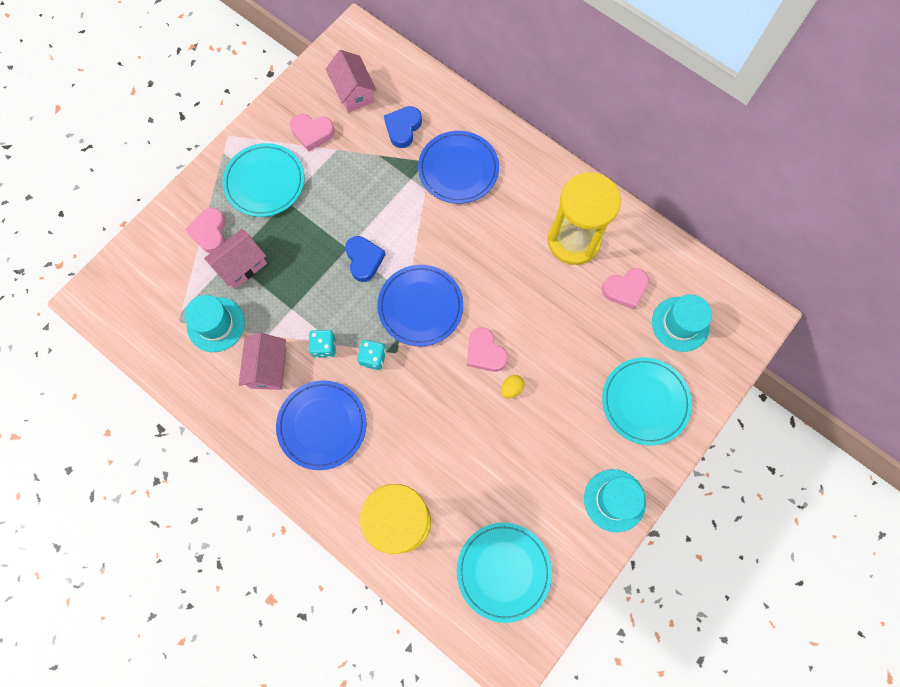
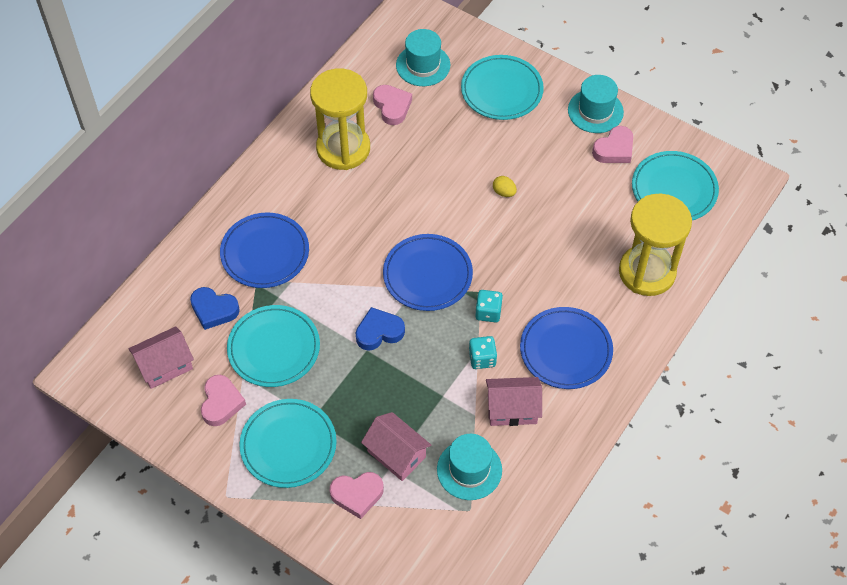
camera: 95 degrees left, 15 degrees down
(359, 174) = (274, 348): none -> turquoise plate
(485, 352) = (470, 216): pink heart -> pink heart (614, 149)

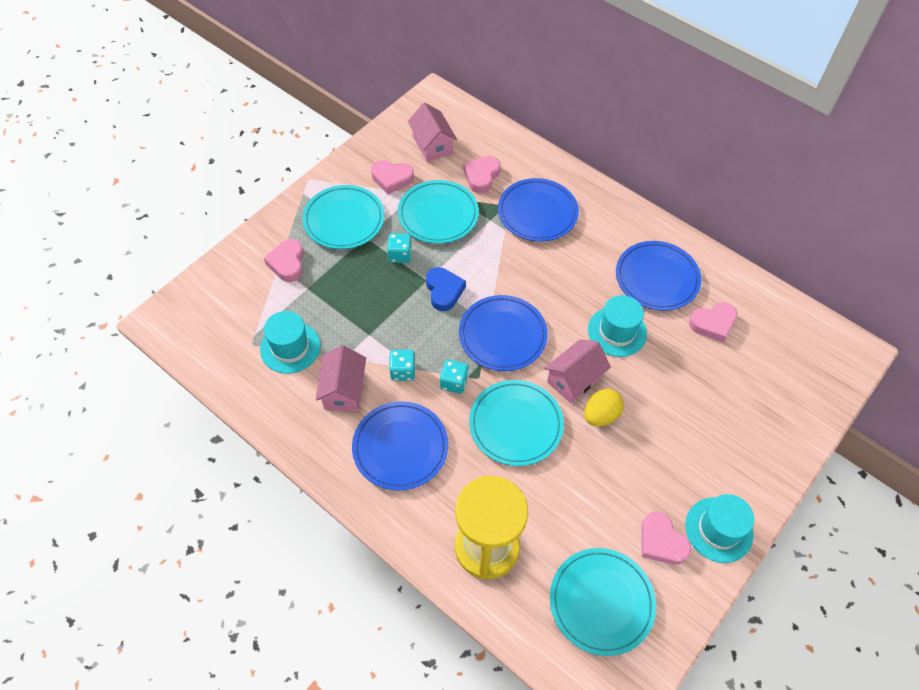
camera: 95 degrees right, 0 degrees up
(214, 310) = (481, 176): blue heart -> pink heart
(335, 380) = (400, 255): none -> turquoise dice
(343, 148) = (657, 278): yellow hourglass -> blue plate
(396, 454) = (318, 294): pink house -> pink house (574, 379)
(423, 65) = (773, 357): turquoise hat -> turquoise hat (617, 331)
(501, 90) = (743, 431): turquoise plate -> turquoise plate (515, 424)
(504, 192) = (600, 415): yellow egg -> yellow egg, size x1.57

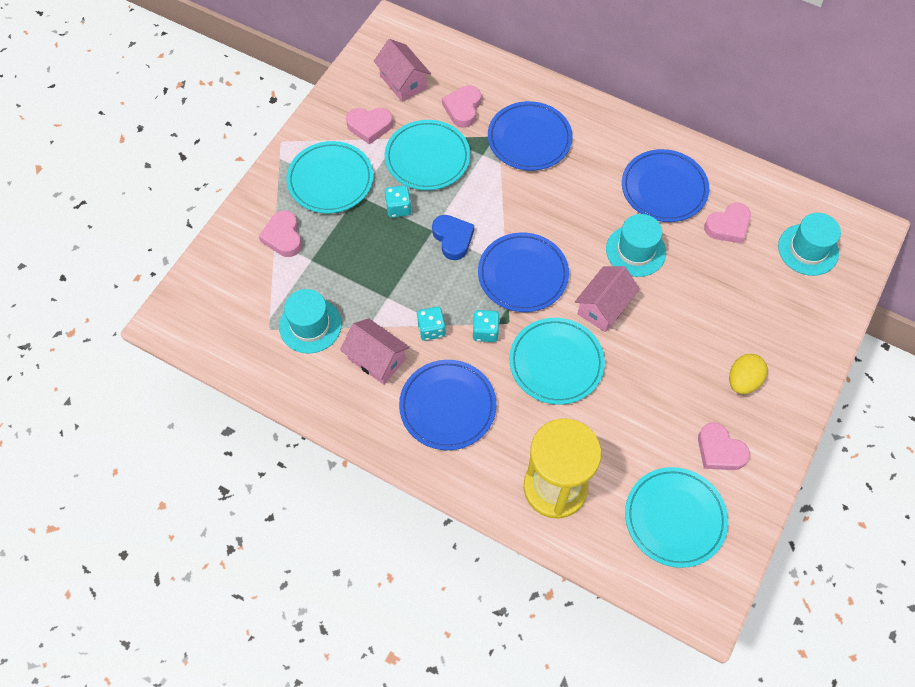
camera: 10 degrees left, 5 degrees up
(344, 390) = (376, 359): pink house -> pink house turned 45 degrees counterclockwise
(600, 415) = (637, 338): yellow egg -> yellow egg (743, 381)
(719, 529) = (771, 429): turquoise hat -> turquoise hat (808, 249)

